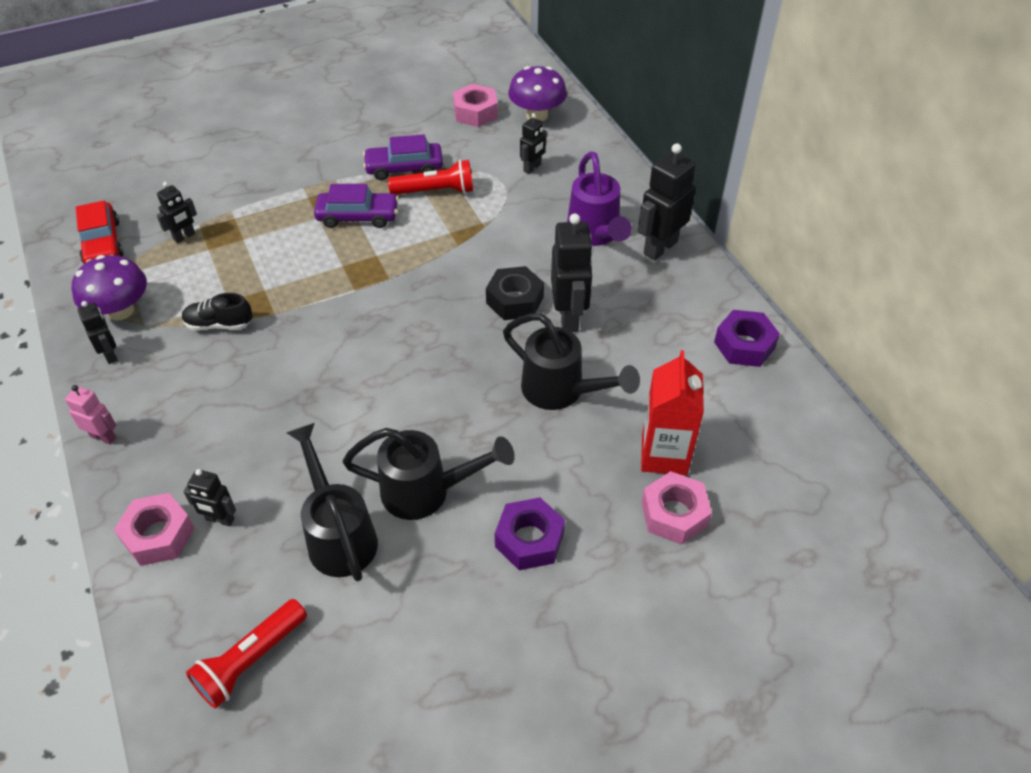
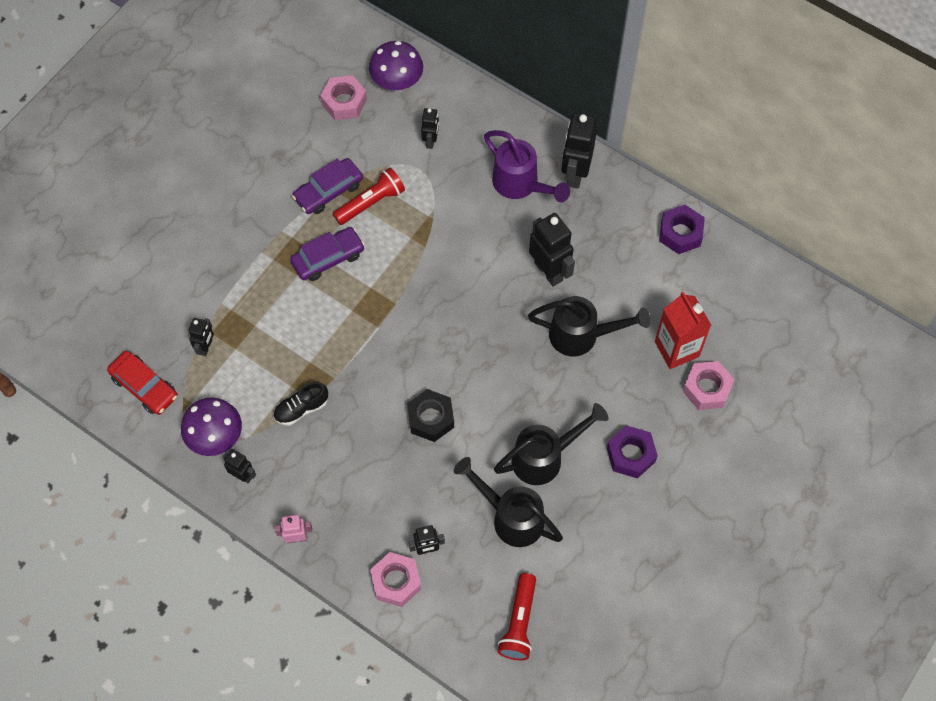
camera: 30 degrees left, 15 degrees up
(515, 300) = (501, 276): black nut -> black nut (431, 418)

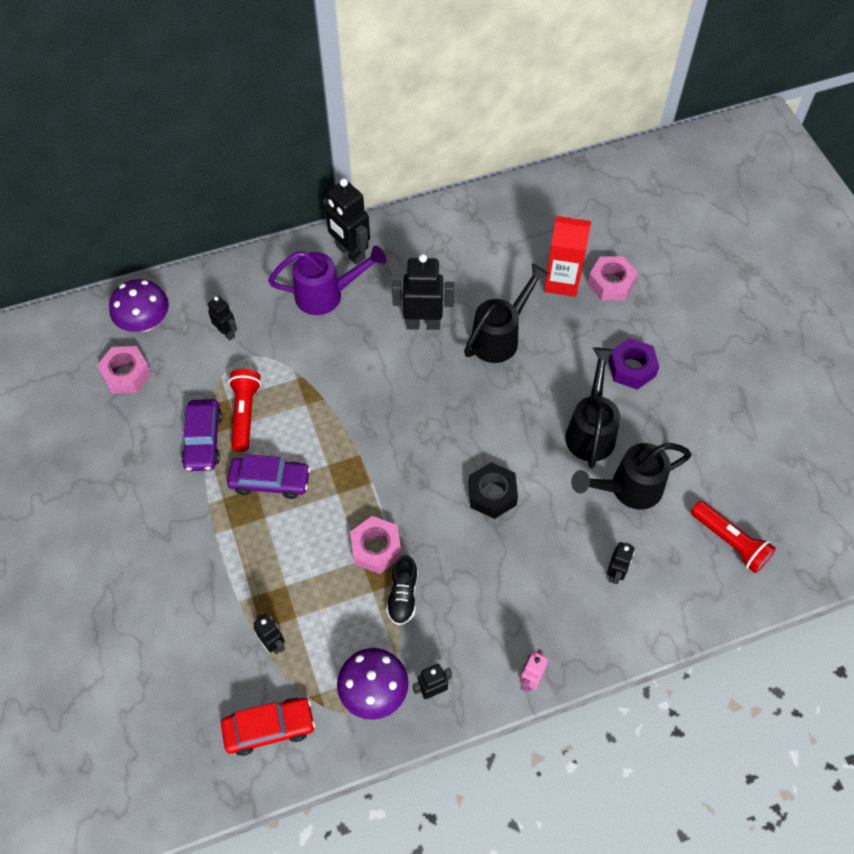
camera: 55 degrees left, 5 degrees down
(328, 258) = (270, 481): purple car -> purple car turned 90 degrees clockwise
(396, 582) = (630, 618): pink nut -> pink nut (376, 548)
(680, 233) = (463, 218): purple nut -> none

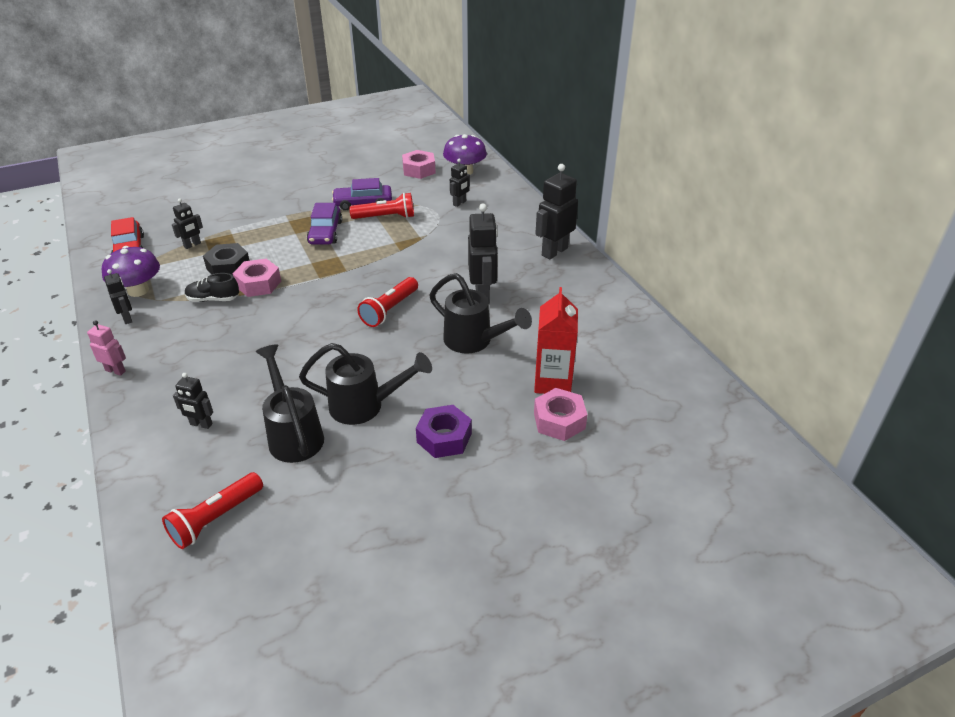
camera: 85 degrees right, 20 degrees down
(327, 295) = (505, 244): purple watering can -> none
(441, 410) = (389, 310): none -> red flashlight
(492, 494) = (299, 343): black nut -> black nut (228, 267)

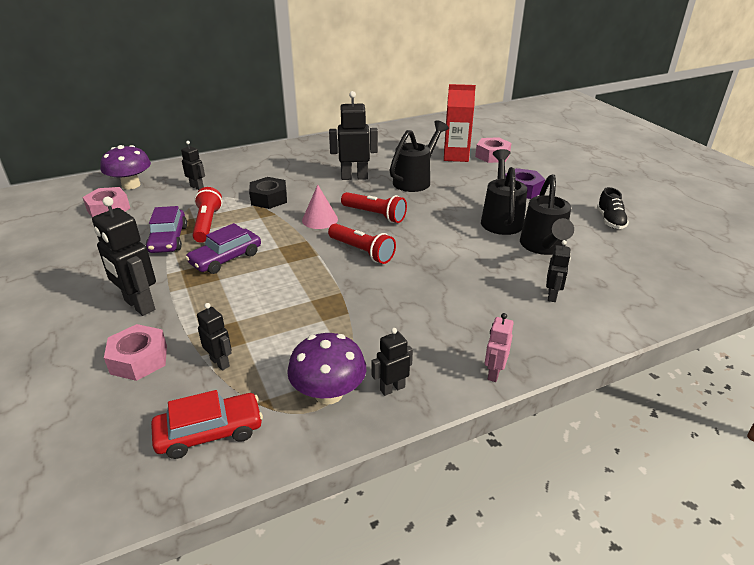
camera: 90 degrees left, 5 degrees down
(213, 299) = (353, 321): black shoe -> black shoe (610, 221)
(216, 518) = (646, 272): red flashlight -> red flashlight (362, 251)
(228, 267) = (285, 320): black nut -> black nut (269, 199)
(258, 284) = (324, 292): pink nut -> pink nut (139, 359)
(293, 434) = (543, 247): black watering can -> black watering can turned 60 degrees counterclockwise
(325, 232) = (226, 258): purple car -> purple car turned 135 degrees clockwise
(385, 276) = (320, 219): none -> pink cone
(554, 251) = (296, 151): black robot -> black robot (139, 305)

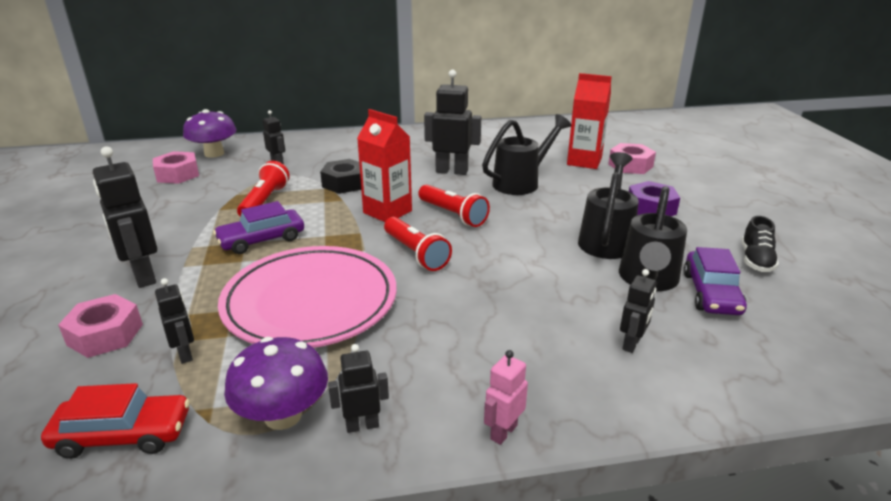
camera: 15 degrees right, 5 degrees down
(168, 239) = (216, 211): purple car -> purple car (711, 293)
(299, 304) = (310, 302): none -> pink plate
(320, 219) = (387, 212): pink cone -> red carton

